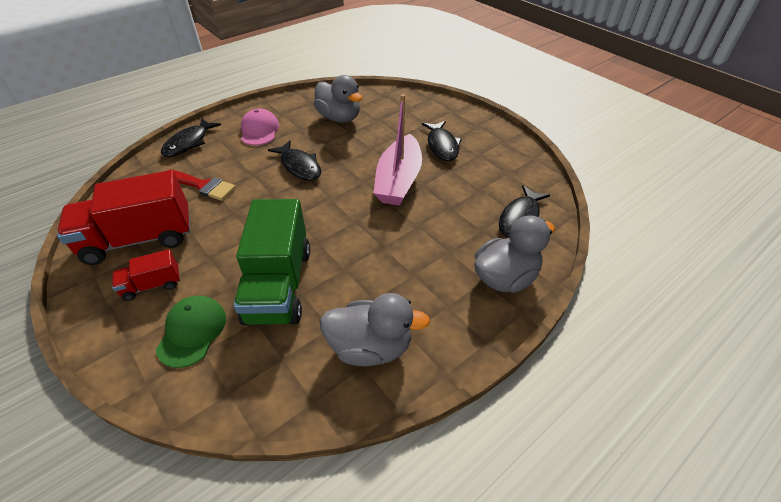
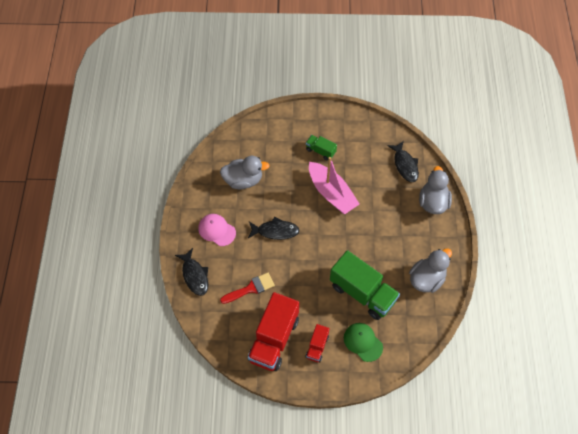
camera: 50 degrees left, 15 degrees up
(442, 146) = (320, 151): black fish -> green truck

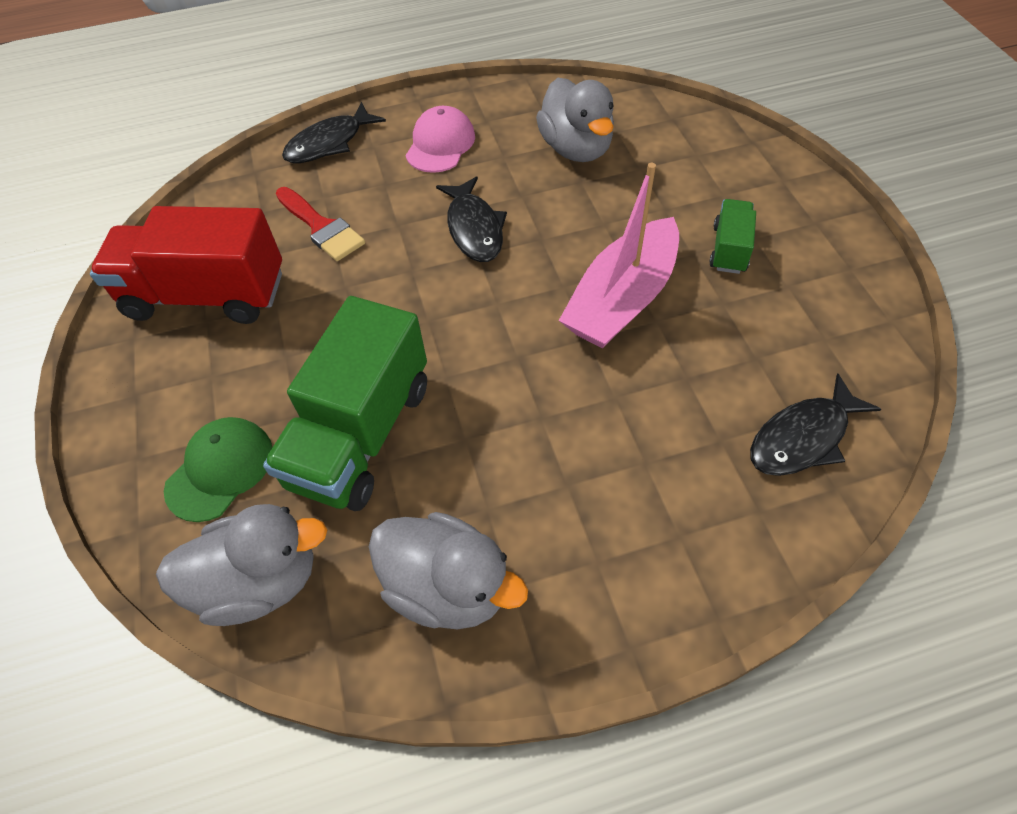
camera: 75 degrees right, 5 degrees down
(317, 346) = (197, 377): red truck -> none
(433, 202) = (718, 543): grey duck -> grey duck (260, 581)

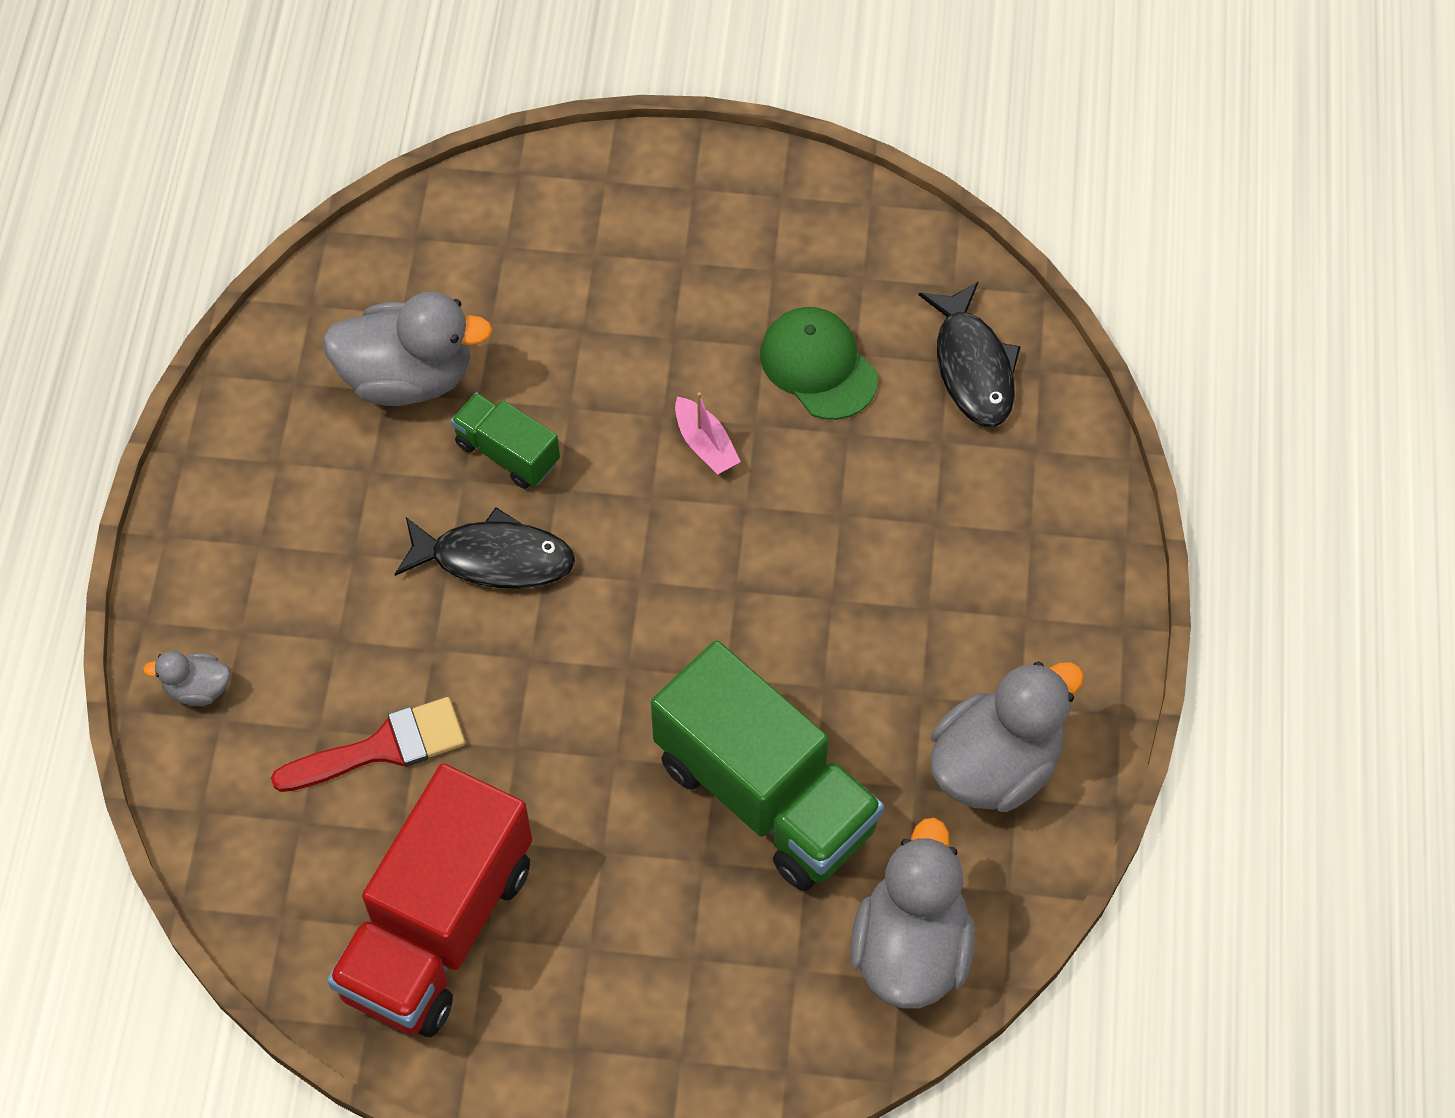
camera: 70 degrees left, 5 degrees up
(220, 470) = (744, 963): green cap -> green cap (818, 366)
(329, 143) = (197, 688): black fish -> grey duck
(440, 144) = (294, 540): pink cap -> none
(622, 299) = (705, 444): pink boat -> pink boat, size x0.41
(729, 249) = (687, 297): green truck -> green truck (507, 453)

